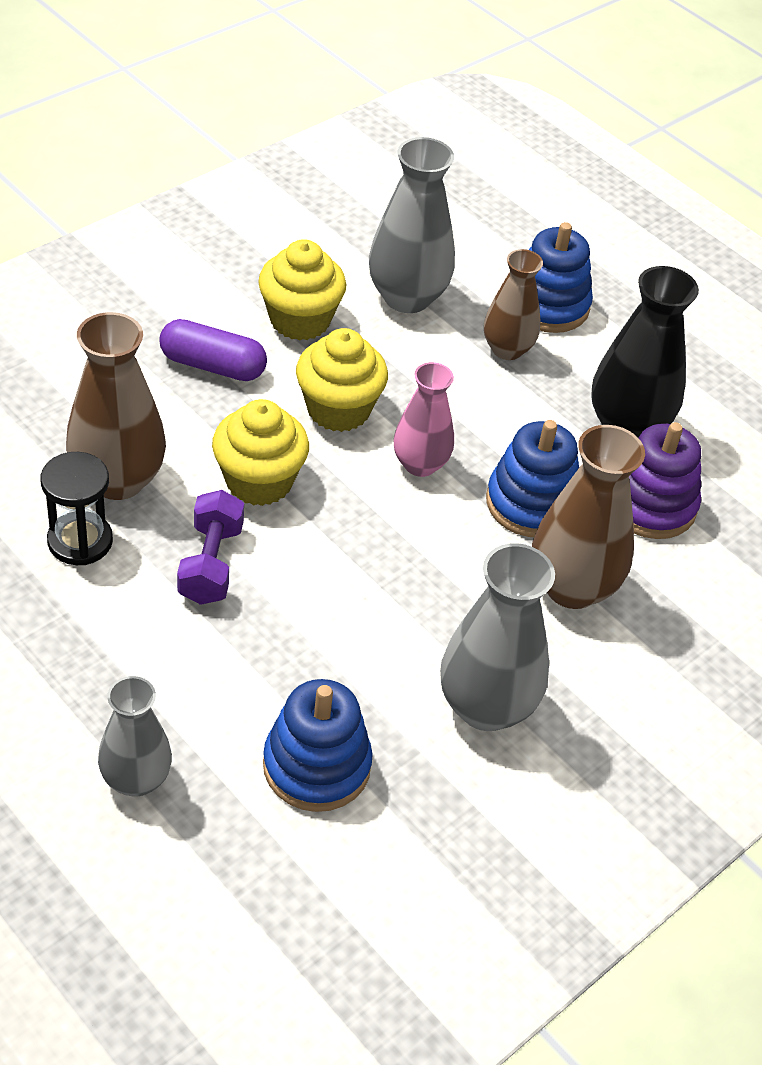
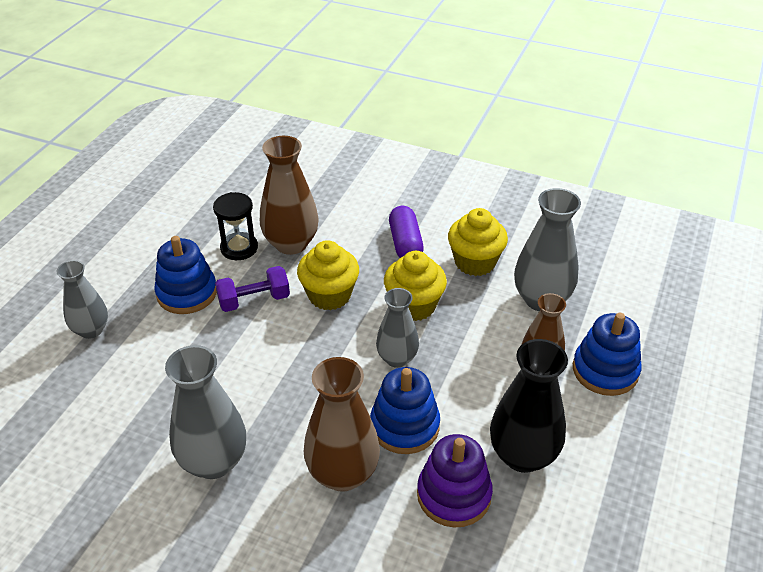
camera: 70 degrees right, 5 degrees down
(316, 765) = (131, 398): blue stacking toy -> blue stacking toy (187, 293)
(420, 464) = (397, 358): pink vase -> grey vase

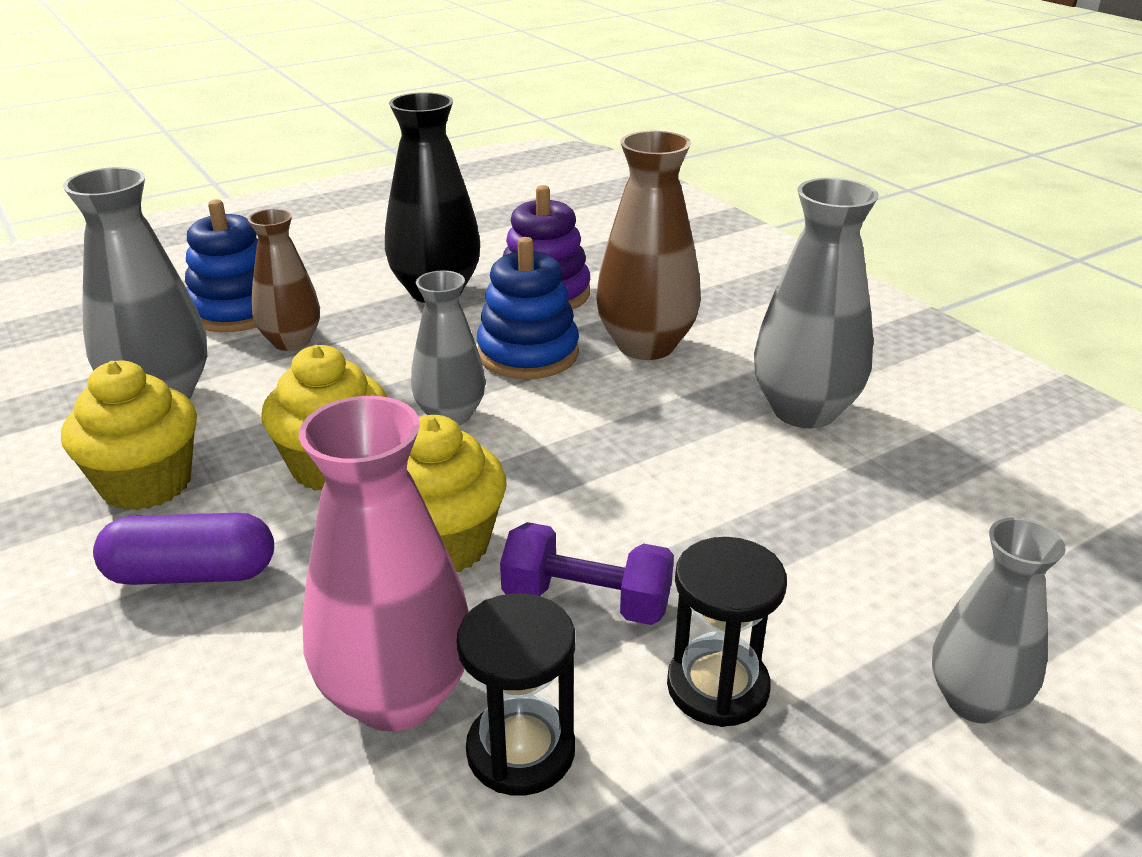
camera: 145 degrees left, 10 degrees down
(187, 293) = (717, 687): blue stacking toy -> black hourglass
(291, 244) = (397, 696): brown vase -> pink vase
(405, 243) = (191, 574): purple capsule -> purple capsule turned 60 degrees clockwise

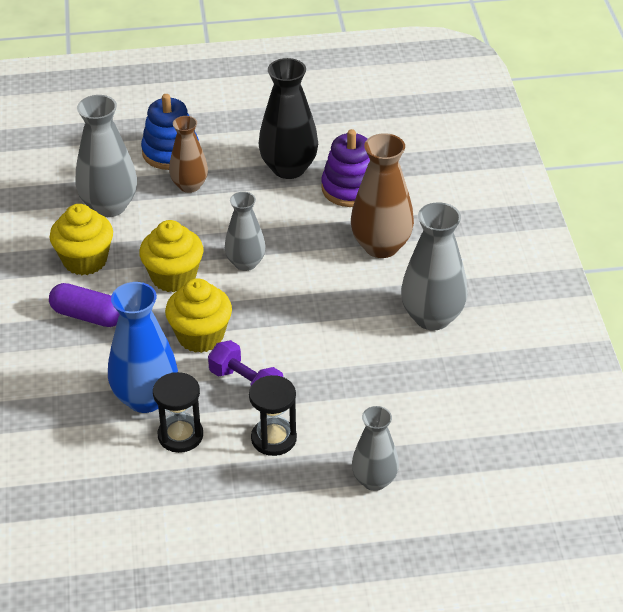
camera: 25 degrees right, 10 degrees up
(397, 696) = (145, 398): pink vase -> blue vase
(528, 354) = (311, 233): blue stacking toy -> none

